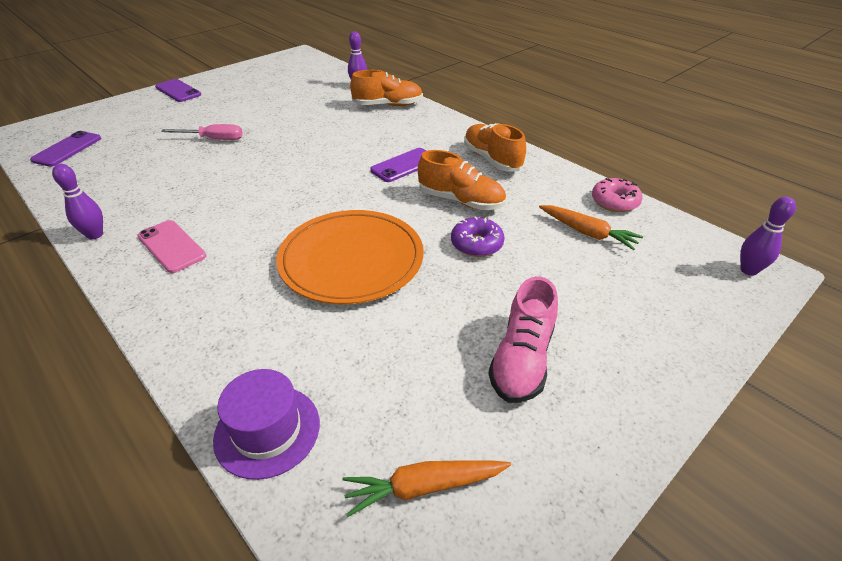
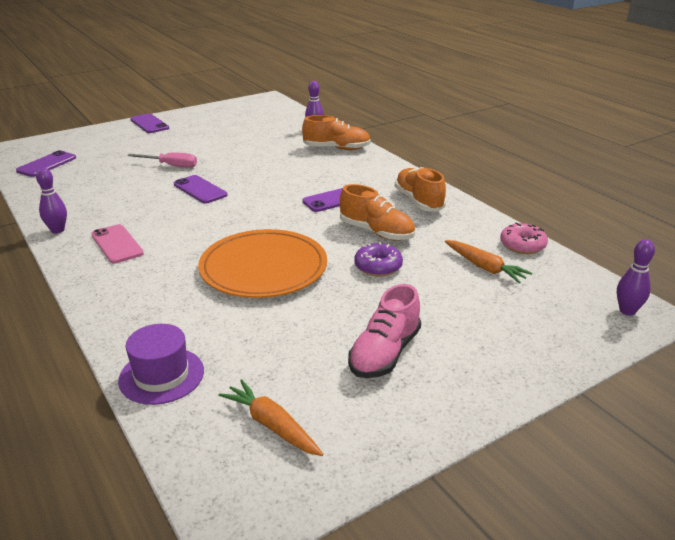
camera: 10 degrees right, 10 degrees down
(253, 166) = (200, 190): none -> purple phone
(424, 487) = (272, 425): orange carrot -> orange carrot turned 45 degrees clockwise

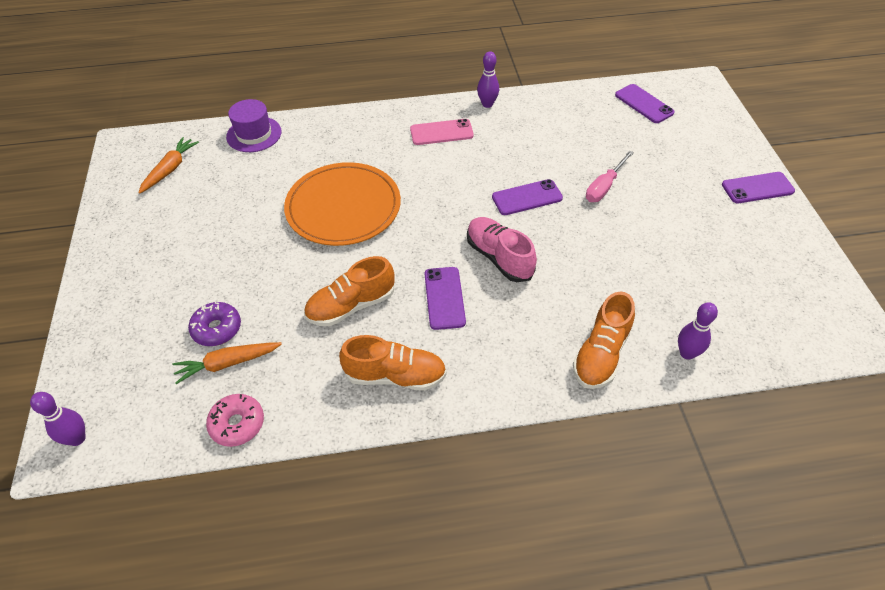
camera: 115 degrees right, 20 degrees up
(272, 425) = (170, 169): orange carrot -> orange carrot turned 45 degrees counterclockwise
(378, 267) = (290, 282): purple donut -> purple donut (217, 329)
(384, 353) = (181, 241): pink shoe -> pink shoe (499, 257)

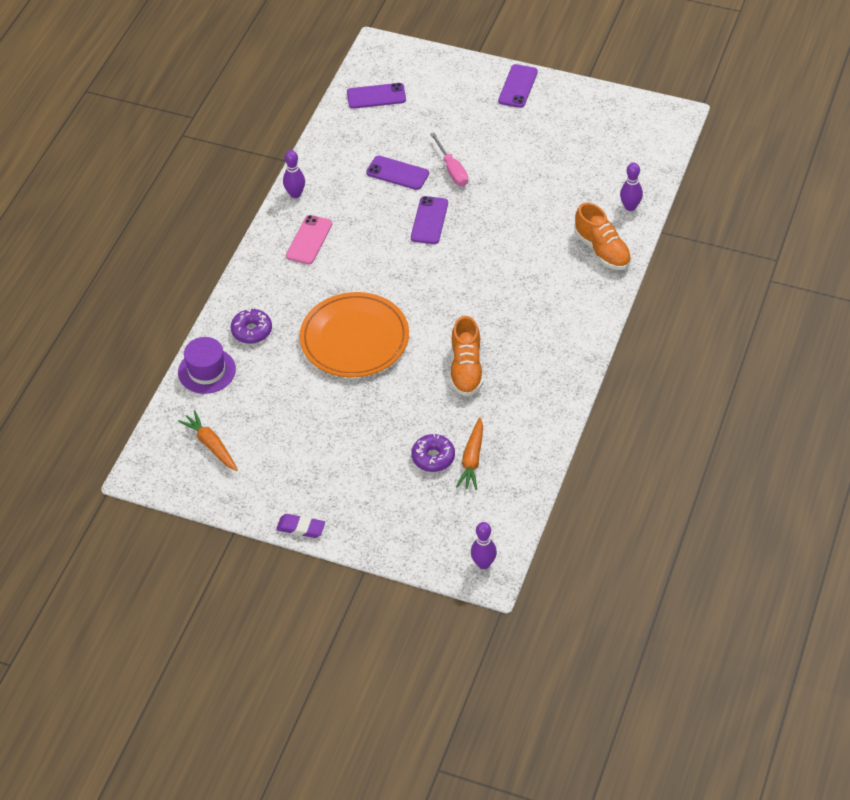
camera: 60 degrees left, 0 degrees up
(89, 265) = (301, 528): none -> purple eraser
(237, 424) = (530, 467): pink donut -> none
(314, 141) = (252, 331): none -> purple donut
(395, 376) = (547, 366): orange shoe -> none
(444, 298) = (496, 312): purple phone -> purple phone (397, 173)
(499, 257) = (479, 264): pink shoe -> none

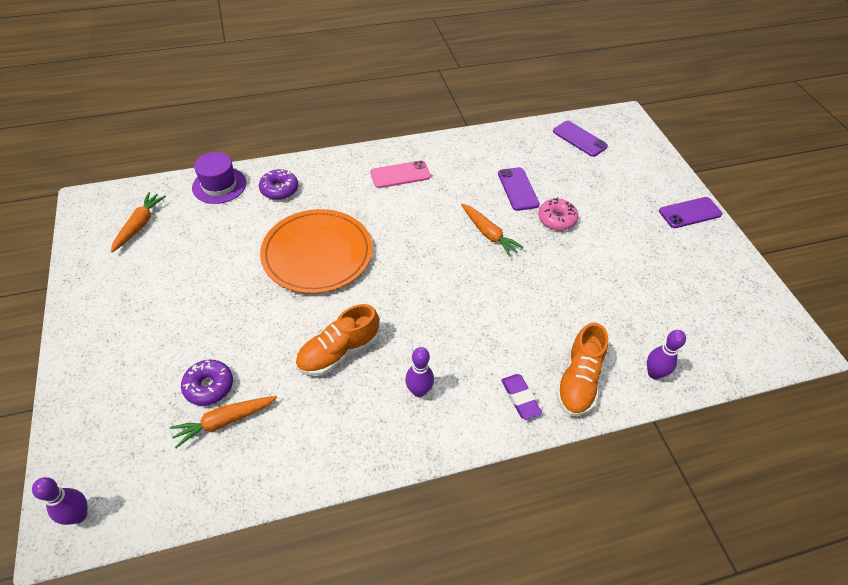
camera: 50 degrees right, 0 degrees up
(295, 194) = (439, 145): purple bowling pin -> purple bowling pin (419, 391)
(301, 528) = (68, 330): purple eraser -> purple eraser (520, 398)
(429, 220) = (488, 234): purple phone -> orange carrot
(452, 170) = (556, 219): pink screwdriver -> pink donut

